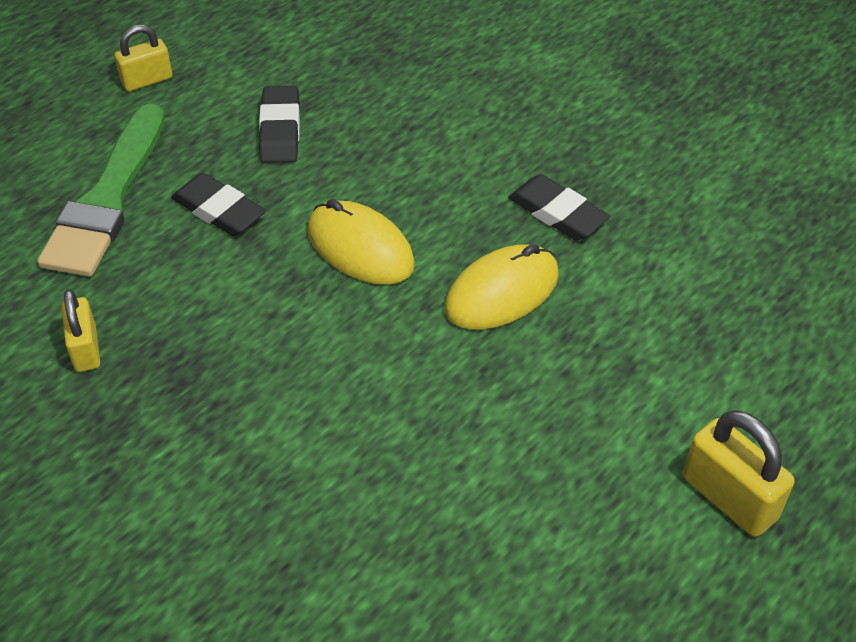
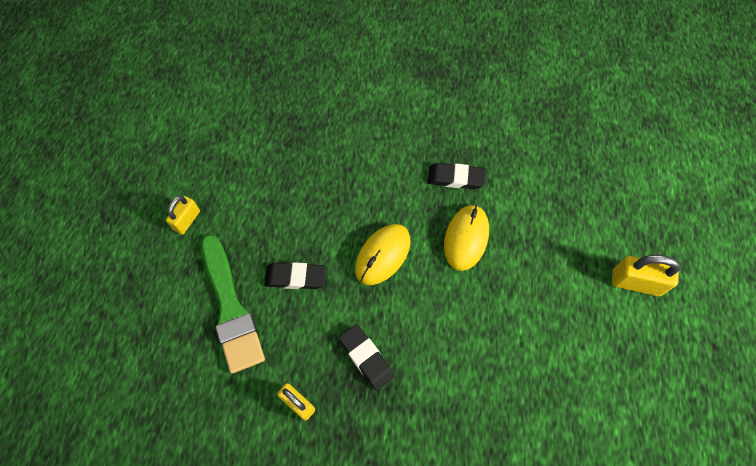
camera: 35 degrees left, 15 degrees up
(280, 130) = (285, 209): black eraser -> black eraser (366, 358)
(360, 248) = (383, 255): yellow mouse -> yellow mouse turned 60 degrees counterclockwise

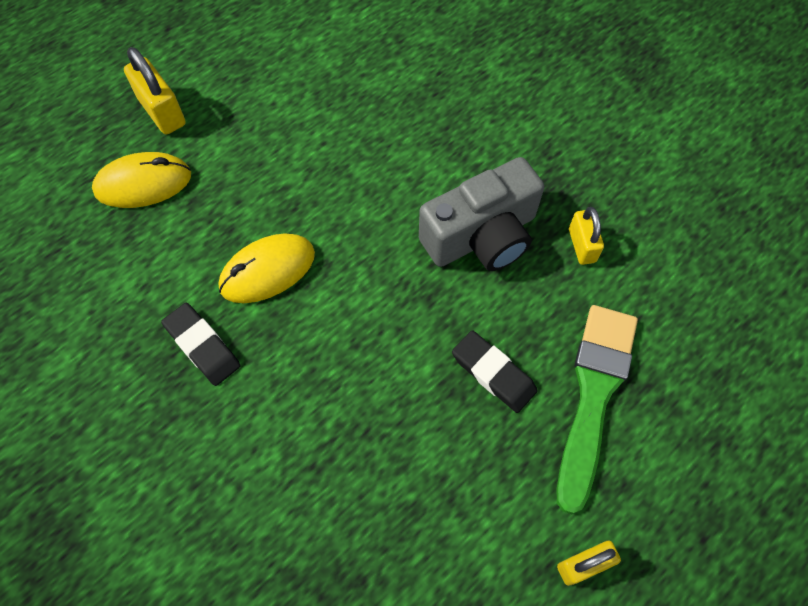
camera: 140 degrees left, 0 degrees up
(366, 358) = (481, 236): black eraser -> grey camera
(383, 255) = (373, 322): yellow mouse -> yellow mouse (143, 183)

